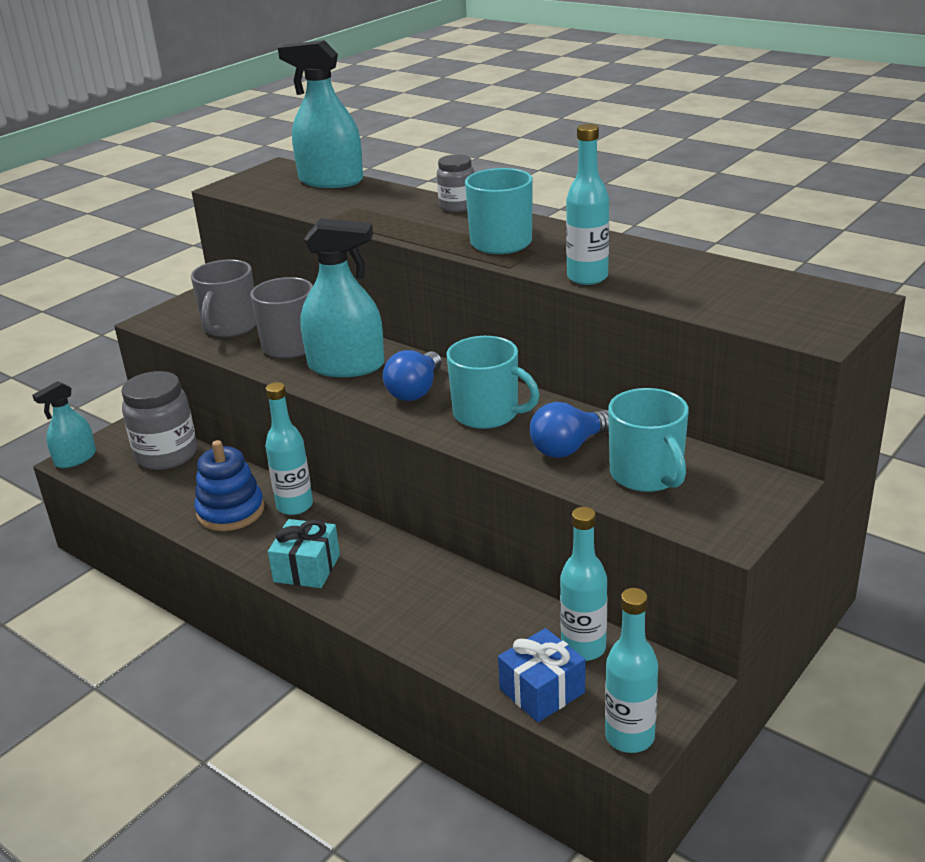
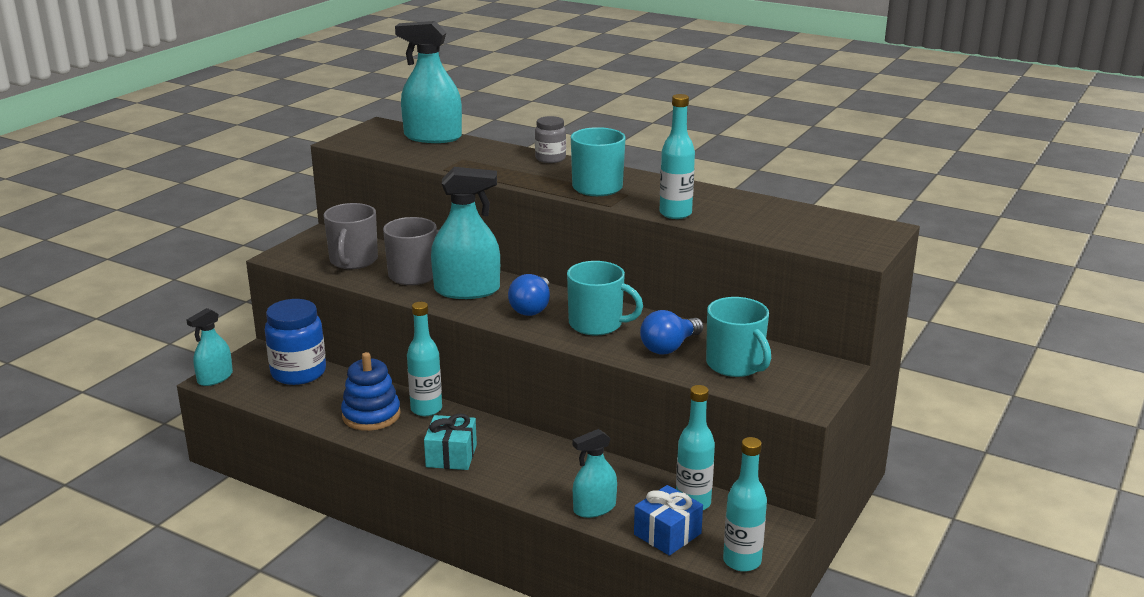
camera: 10 degrees left, 5 degrees down
(166, 455) = (298, 373): grey jar -> blue jar
(459, 648) = (594, 508): none -> turquoise spray bottle

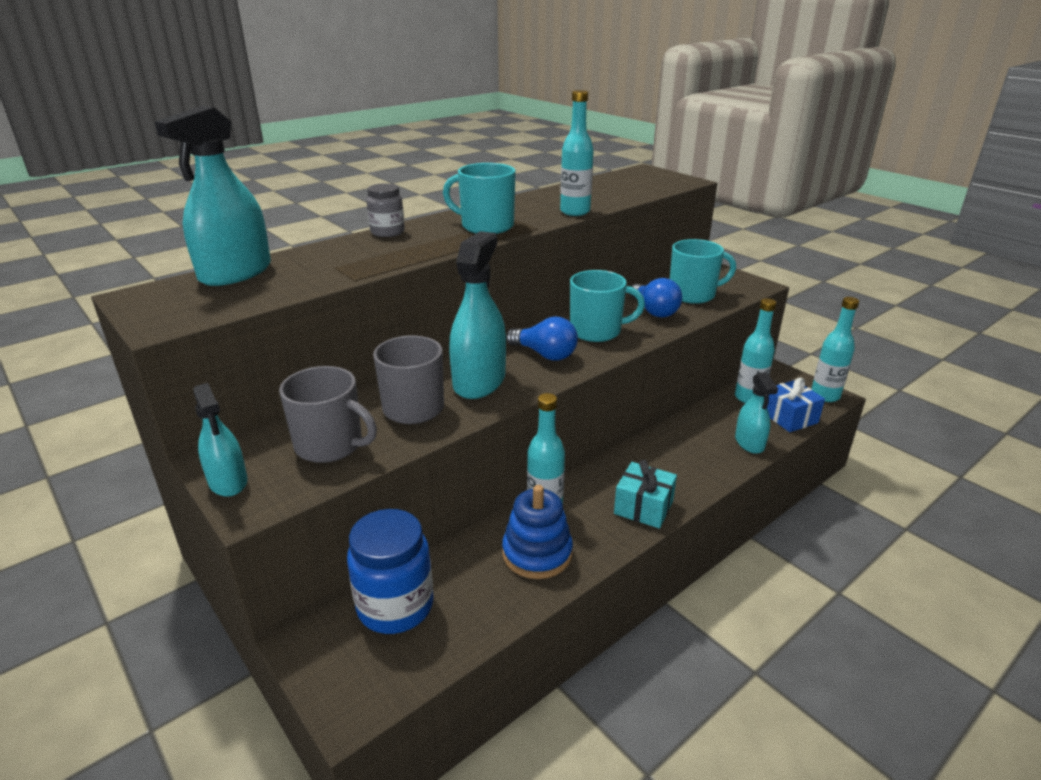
camera: 70 degrees left, 5 degrees up
(215, 378) = (346, 707): turquoise spray bottle -> turquoise spray bottle (228, 481)
(597, 324) = (597, 331): turquoise mug -> turquoise mug turned 45 degrees clockwise

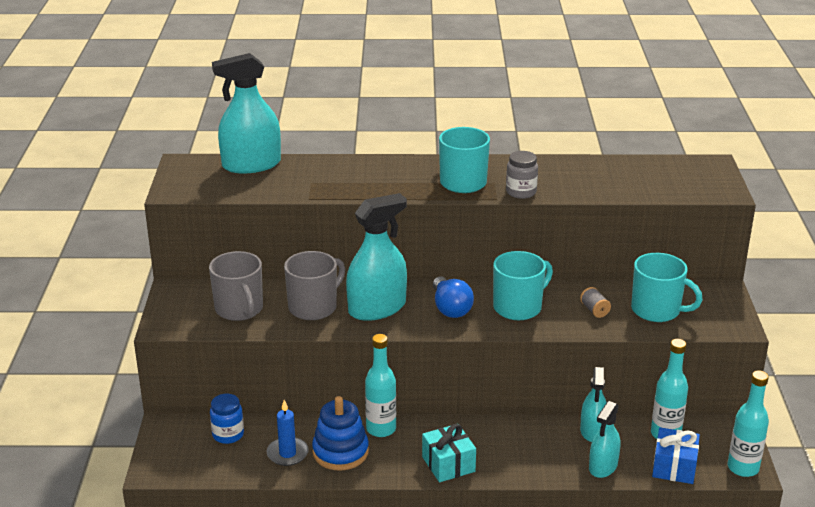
camera: 40 degrees right, 0 degrees up
(228, 481) = (168, 305): turquoise spray bottle -> turquoise spray bottle (592, 431)
(387, 232) = (386, 162): grey jar -> grey jar (521, 192)
(395, 606) = (228, 434): blue jar -> blue jar, size x0.57
(487, 587) = (287, 453): none -> blue candle
(575, 212) = (555, 192): turquoise bottle -> none
(597, 331) = (518, 307): turquoise mug -> turquoise mug turned 75 degrees counterclockwise
(654, 311) = (594, 310): blue light bulb -> grey spool

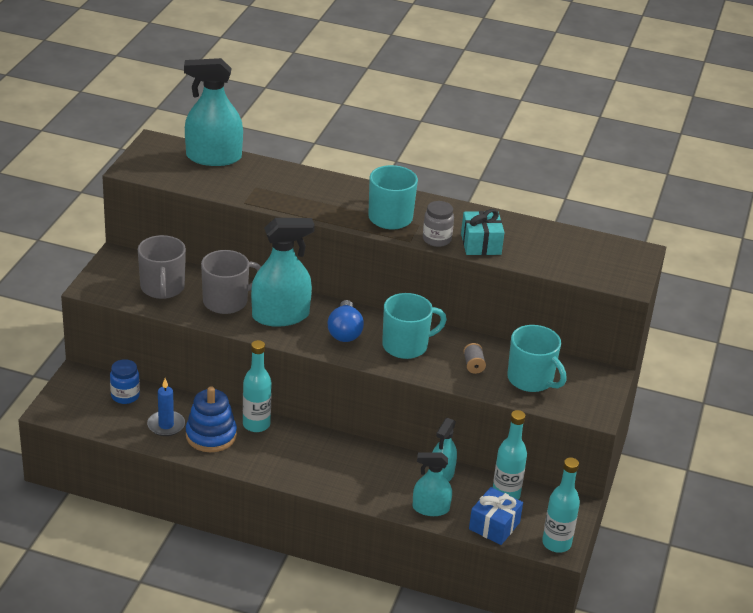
camera: 15 degrees right, 5 degrees up
(448, 464) = (296, 470): turquoise gift -> turquoise gift (481, 244)
(603, 466) = (430, 508): turquoise spray bottle -> turquoise spray bottle turned 45 degrees clockwise

